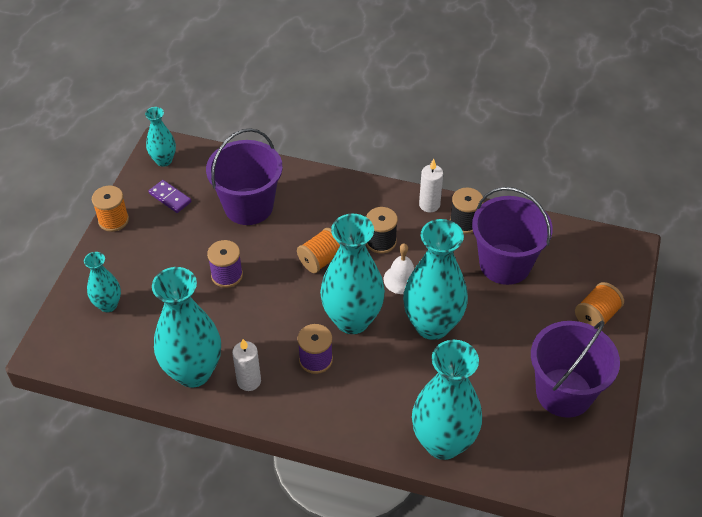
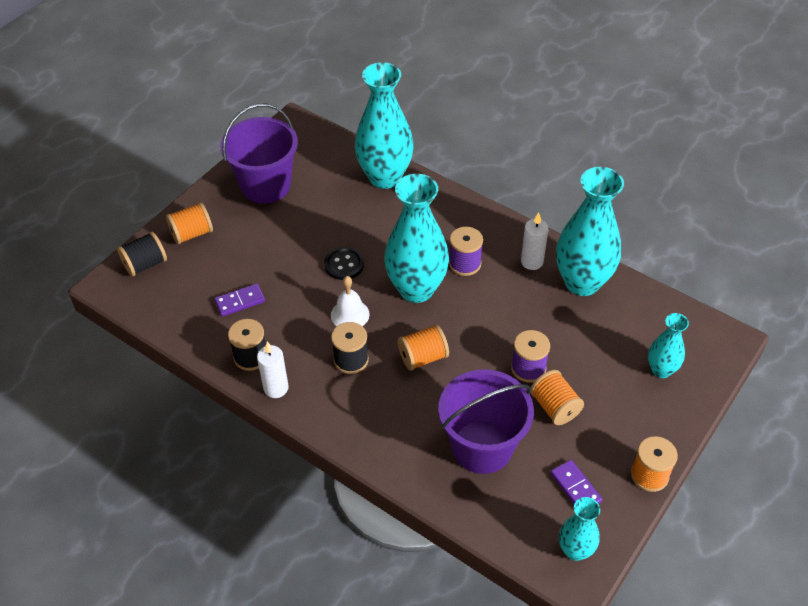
camera: 160 degrees left, 0 degrees up
(197, 250) = (554, 407): none -> orange spool
(432, 325) = (344, 264): turquoise vase -> black button
(505, 264) = (240, 301): purple bucket -> purple domino
(614, 274) = (145, 264): none -> black spool

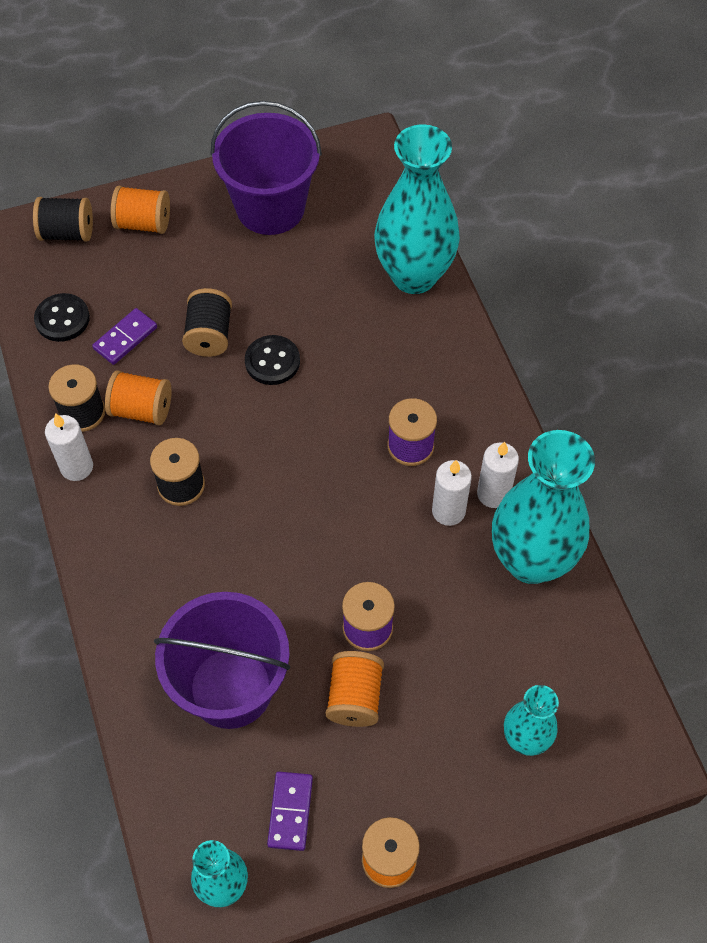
camera: 35 degrees right, 10 degrees up
(188, 313) = (62, 319): none -> black button
(240, 301) = (125, 338): purple domino -> purple domino turned 60 degrees counterclockwise
(292, 271) = (209, 335): none -> black spool
(350, 314) = (226, 428): white bell -> none
(416, 289) = (326, 443): turquoise vase -> none
(423, 357) = (261, 534): orange spool -> orange spool (142, 410)
(516, 284) = (448, 511): none -> white candle

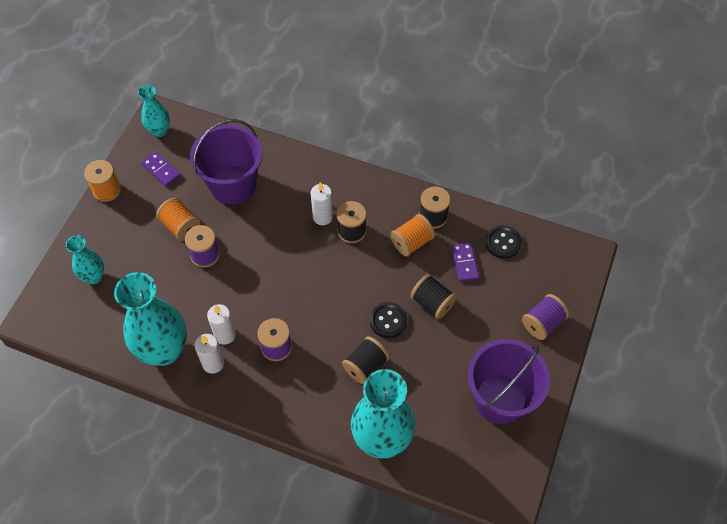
camera: 130 degrees right, 0 degrees up
(67, 232) = (566, 281): black spool -> black spool (365, 366)
(77, 467) = (402, 195): white candle -> white candle (322, 217)
(143, 223) = (542, 323): orange spool -> purple spool

